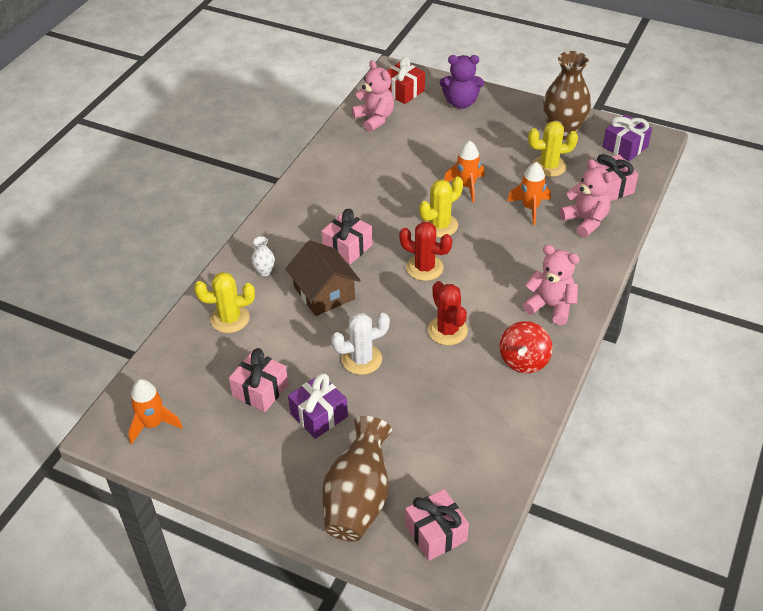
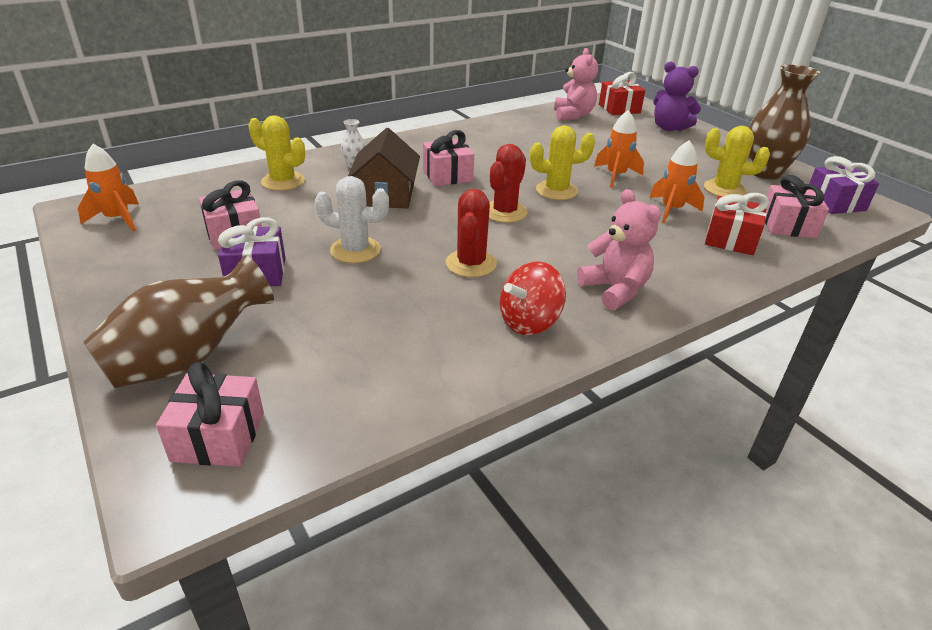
camera: 30 degrees right, 10 degrees down
(424, 268) = (505, 212): red cactus -> red cactus turned 60 degrees clockwise
(585, 221) = (730, 239): pink teddy bear -> red gift

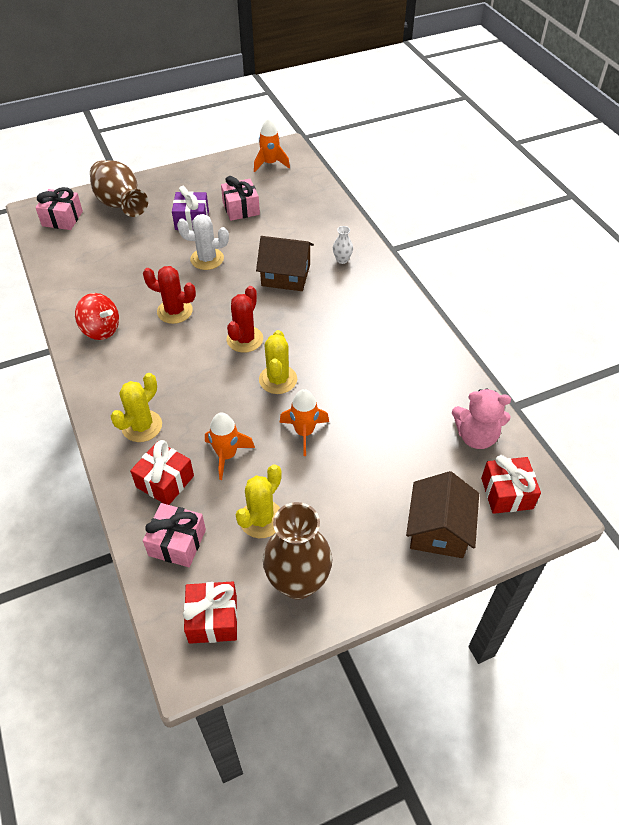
camera: 100 degrees right, 15 degrees up
(283, 181) = (315, 224): yellow cactus -> yellow cactus (142, 426)
(355, 250) = (207, 259): white cactus -> white cactus turned 75 degrees clockwise
(447, 175) = (317, 312): pink gift -> none
(505, 212) = (245, 339): red cactus -> red cactus turned 75 degrees clockwise
(529, 322) = (101, 329): red spinning top -> red spinning top turned 150 degrees clockwise
(615, 290) = (119, 380): pink teddy bear -> none
(669, 128) = (439, 529): purple teddy bear -> brown house
(835, 203) = (213, 619): purple gift -> red gift

